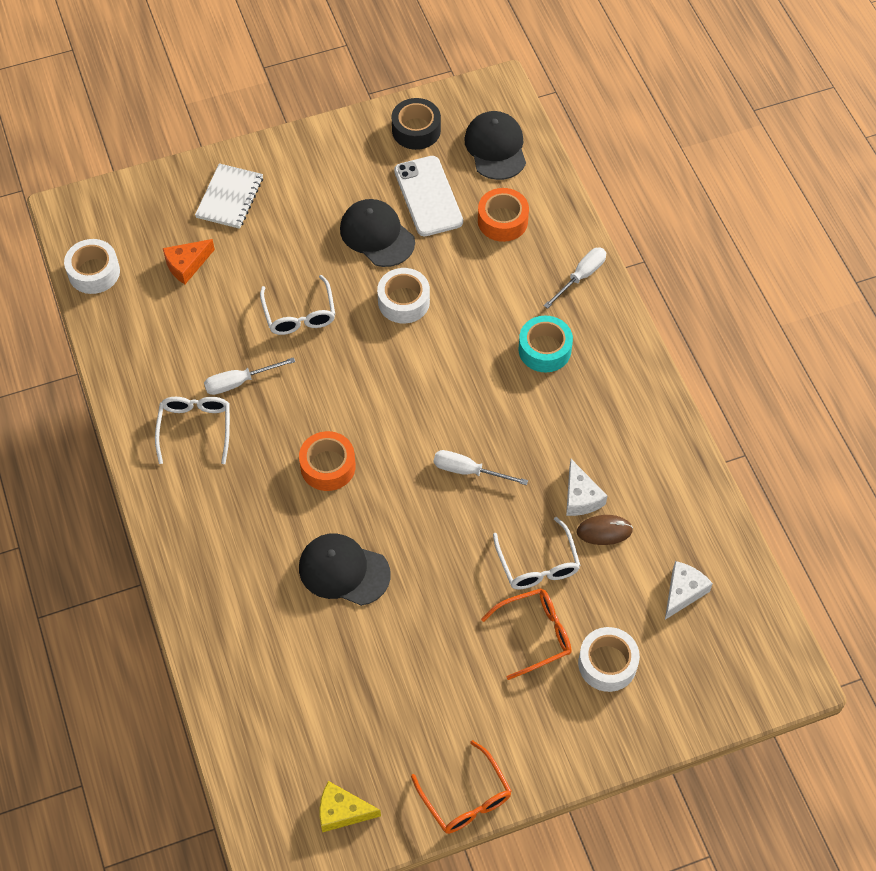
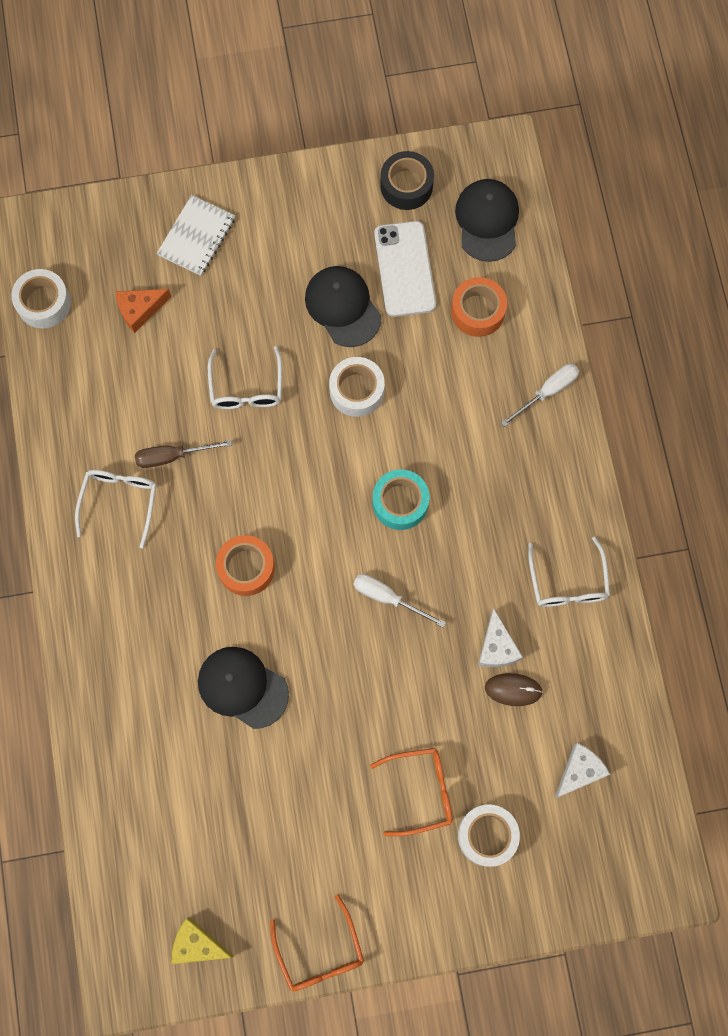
camera: 10 degrees right, 15 degrees up
(239, 382) = (172, 456): white screwdriver -> brown screwdriver
(538, 564) = (438, 714): white glasses -> white glasses (567, 583)
(544, 349) = (492, 471): turquoise tape -> turquoise tape (400, 502)

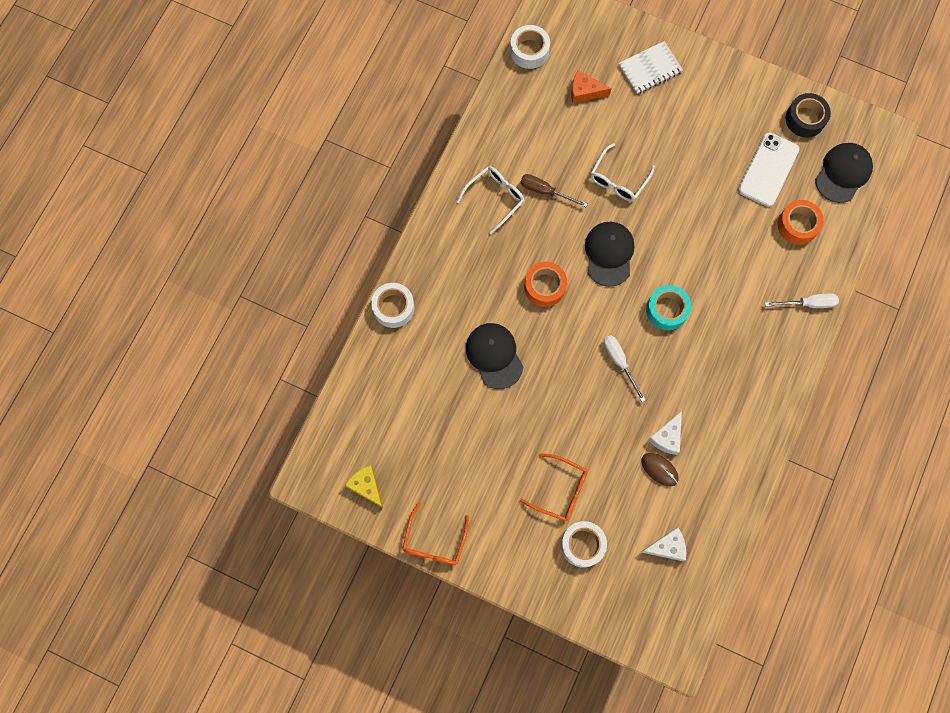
camera: 35 degrees right, 0 degrees up
(343, 307) = (712, 168): black cap -> black cap (609, 254)
(357, 390) = (686, 225): white tape -> white tape (393, 307)
(567, 583) = (739, 428): white glasses -> none

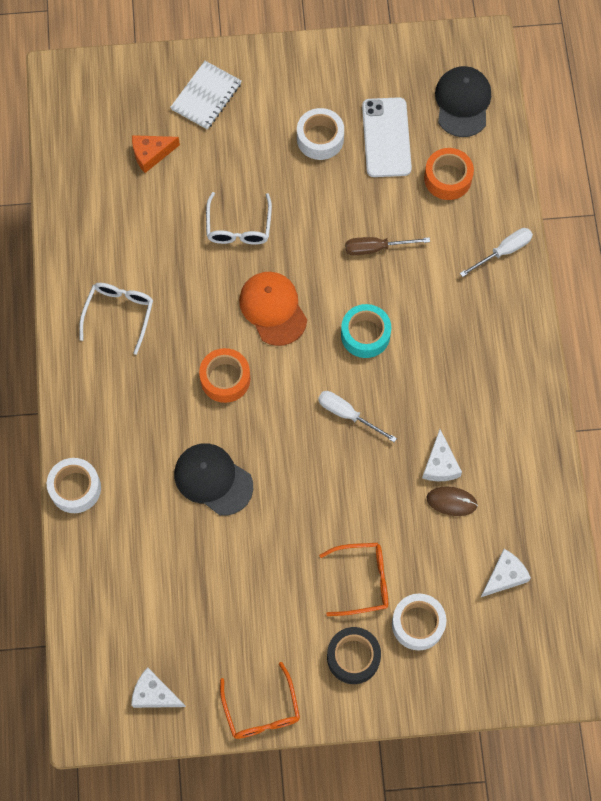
camera: 30 degrees left, 5 degrees down
(366, 486) = (154, 694): yellow cheese -> white cheese
(529, 51) = (68, 142): white tape -> white tape (320, 138)
(545, 191) = (168, 279): brown screwdriver -> brown screwdriver (376, 248)
(609, 254) = (273, 309): black cap -> orange cap
(805, 119) = (394, 67): black tape -> black tape (353, 657)

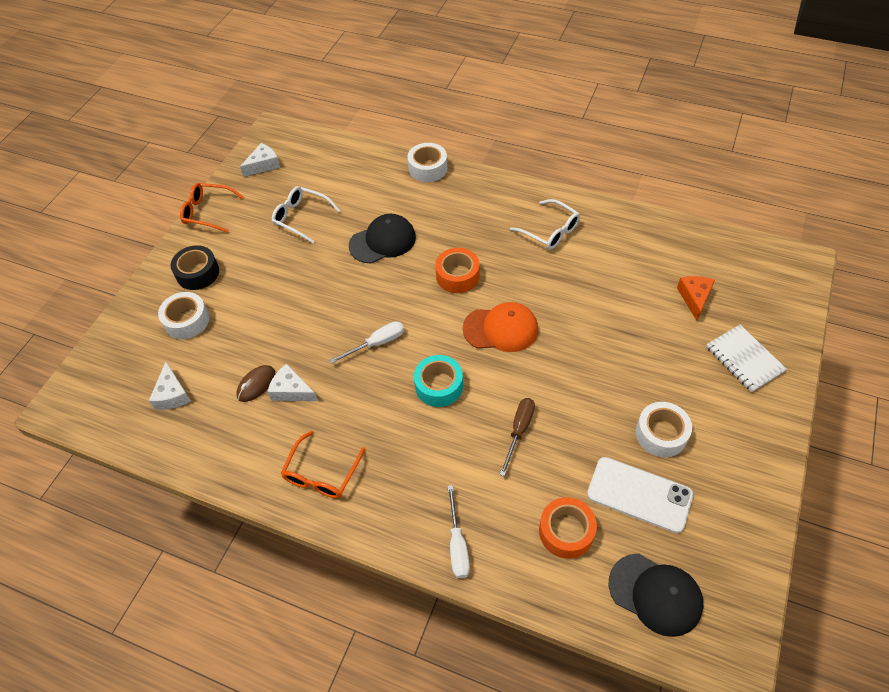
camera: 120 degrees right, 15 degrees down
(238, 227) = (592, 334): white glasses -> white glasses (301, 217)
(363, 581) = (243, 300): orange glasses -> orange glasses (321, 474)

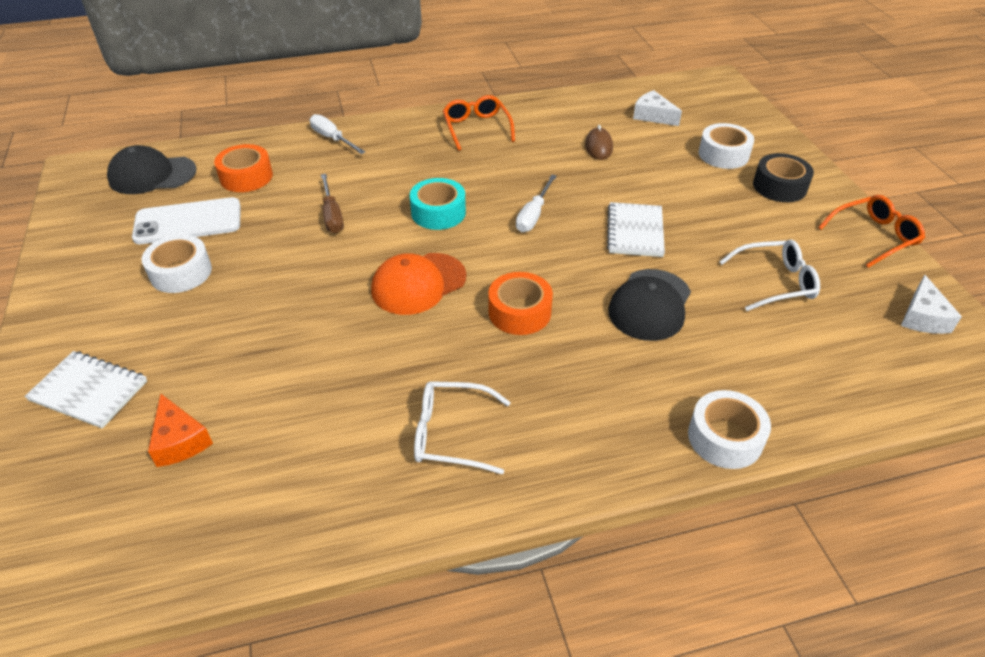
camera: 140 degrees right, 10 degrees down
(291, 390) = (565, 155): white cheese -> none
(330, 292) = (635, 231): none -> white notebook

